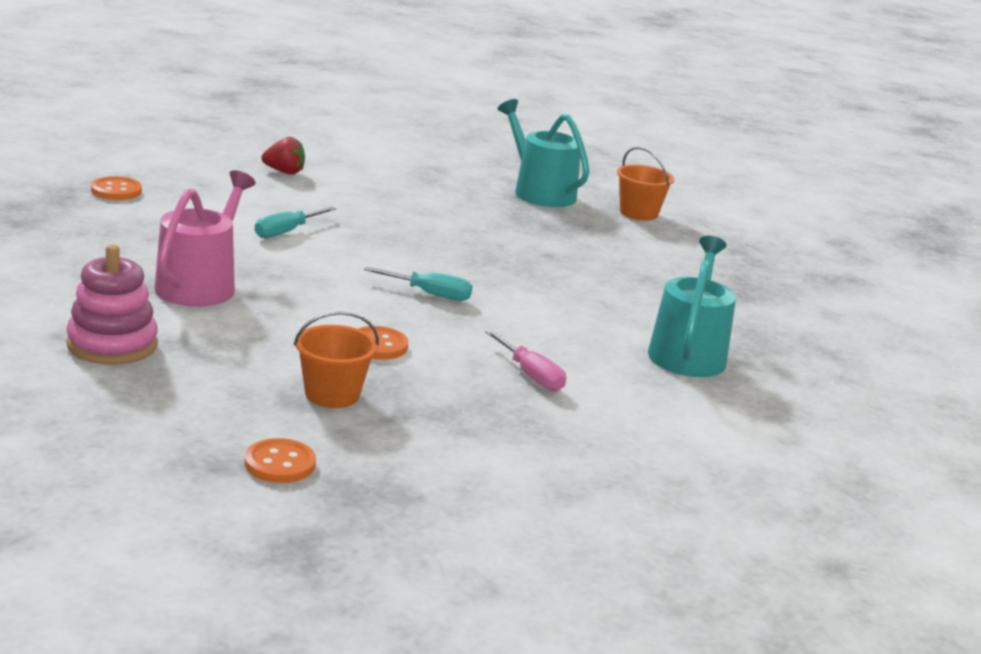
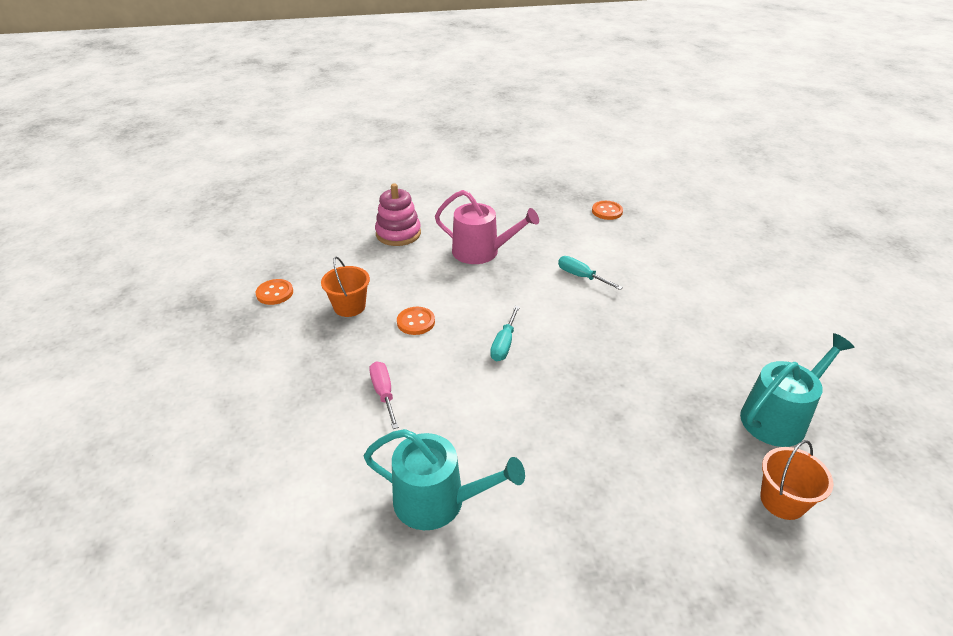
camera: 95 degrees right, 15 degrees up
(284, 172) = (696, 268): red strawberry -> none
(530, 375) = (384, 394): pink screwdriver -> pink screwdriver turned 105 degrees clockwise

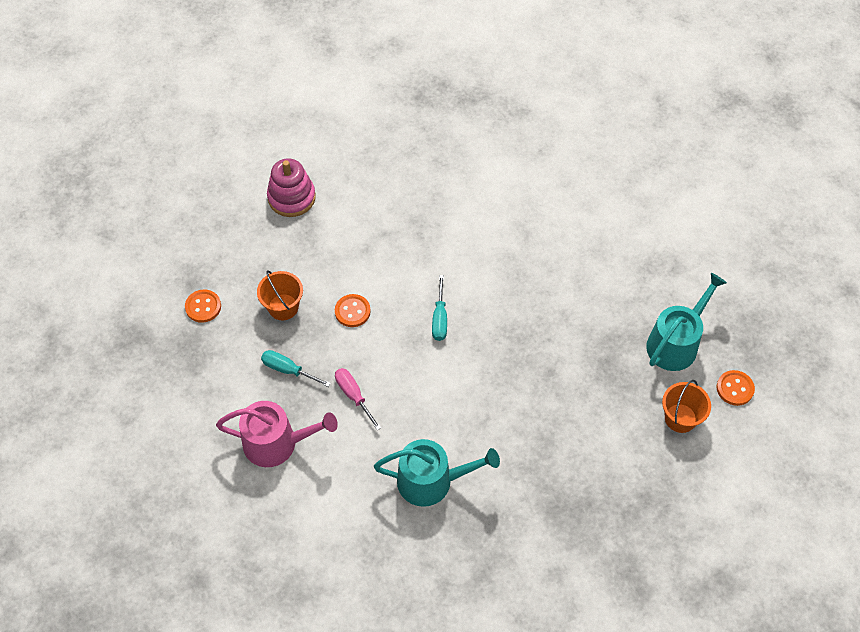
camera: 15 degrees left, 20 degrees up
(481, 252) = (385, 206): pink watering can -> pink watering can (277, 443)
(581, 277) = (490, 219): turquoise screwdriver -> turquoise screwdriver (288, 370)
(607, 211) = (497, 117): orange button -> orange button (735, 388)

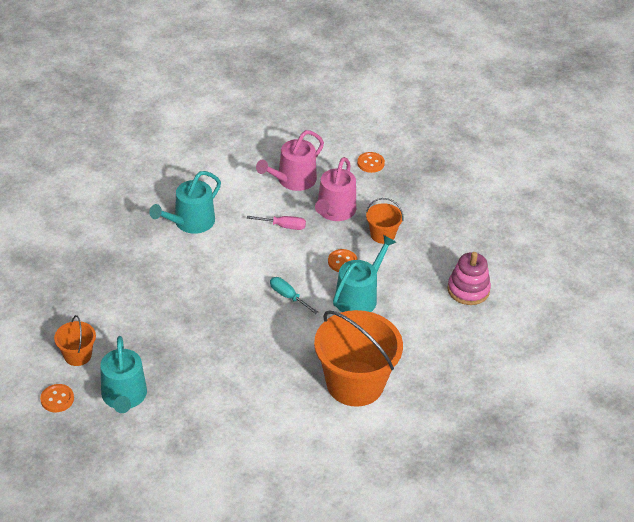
camera: 130 degrees right, 15 degrees down
(203, 307) = (423, 203): orange button -> orange button (370, 163)
(288, 370) = (334, 211): turquoise screwdriver -> pink watering can
(383, 267) = (359, 297): none -> turquoise watering can
(482, 201) = (355, 383): none -> orange bucket

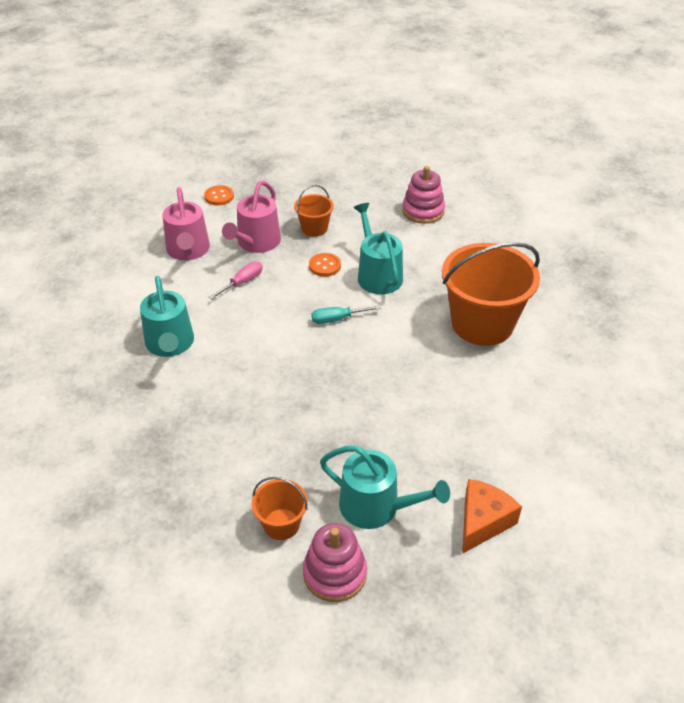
camera: 55 degrees left, 0 degrees up
(57, 399) = (335, 573): orange button -> pink stacking toy
(150, 459) = (483, 522): none -> orange cheese
(334, 211) = (256, 243): pink watering can -> pink watering can turned 60 degrees clockwise

